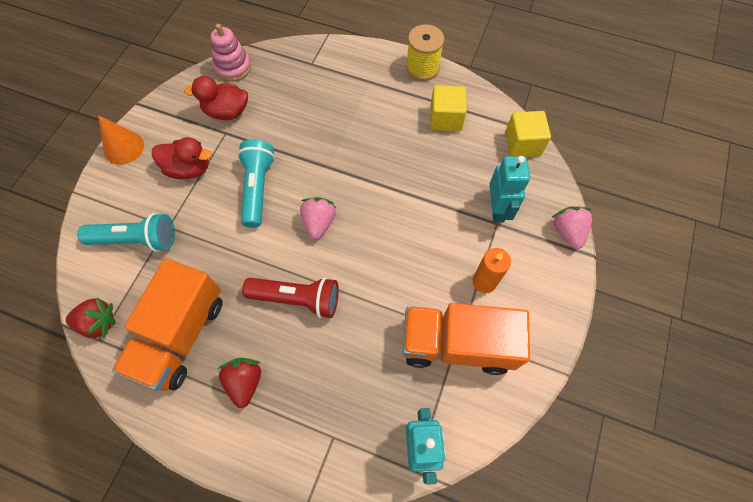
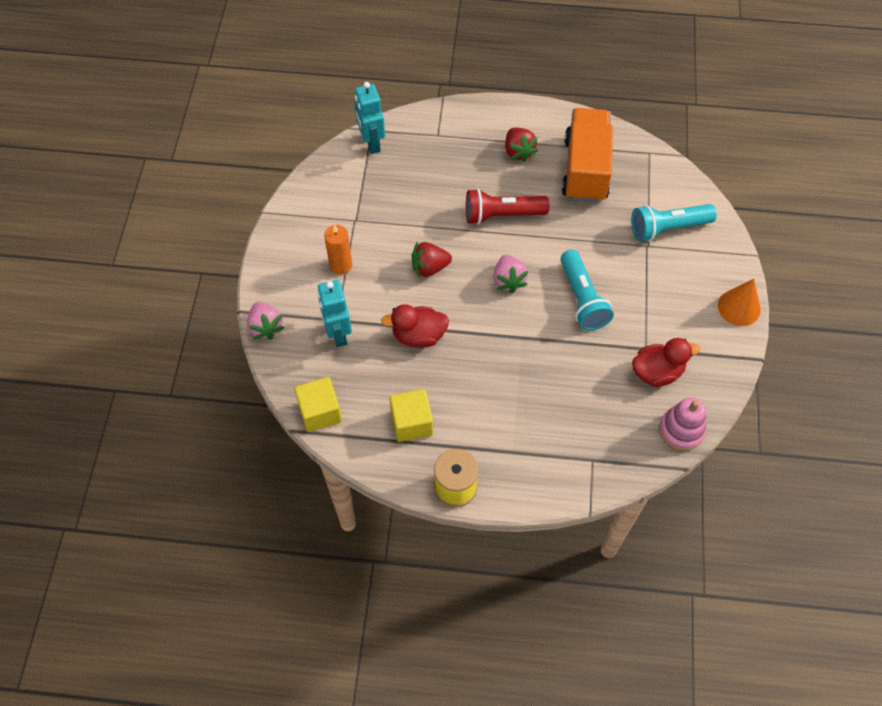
camera: 165 degrees right, 5 degrees down
(98, 323) = (656, 163): red strawberry -> red strawberry (429, 267)
(189, 169) = (660, 302): red duck -> red duck (418, 336)
(457, 345) = (356, 212): orange truck -> none

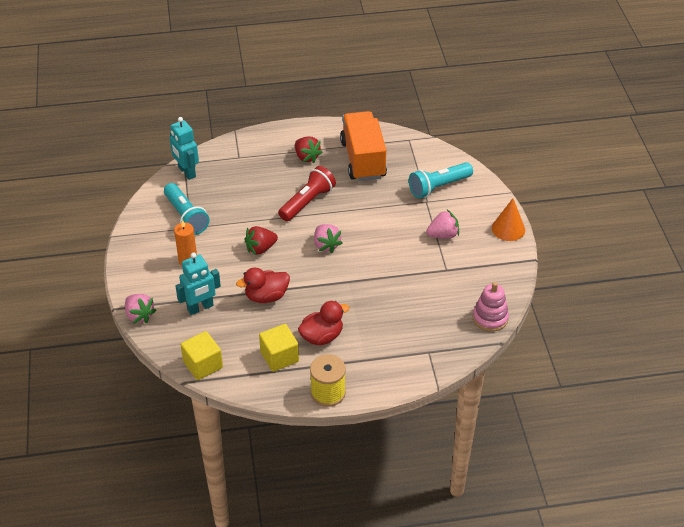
camera: 15 degrees left, 15 degrees down
(338, 333) = (200, 308): turquoise robot -> turquoise robot turned 90 degrees counterclockwise
(502, 215) = (307, 202): red flashlight -> red flashlight turned 150 degrees clockwise
(582, 299) = (387, 246): turquoise flashlight -> turquoise flashlight (186, 216)
(655, 298) = (443, 235): none -> pink strawberry
(657, 372) = (460, 283): red duck -> red duck (322, 336)

